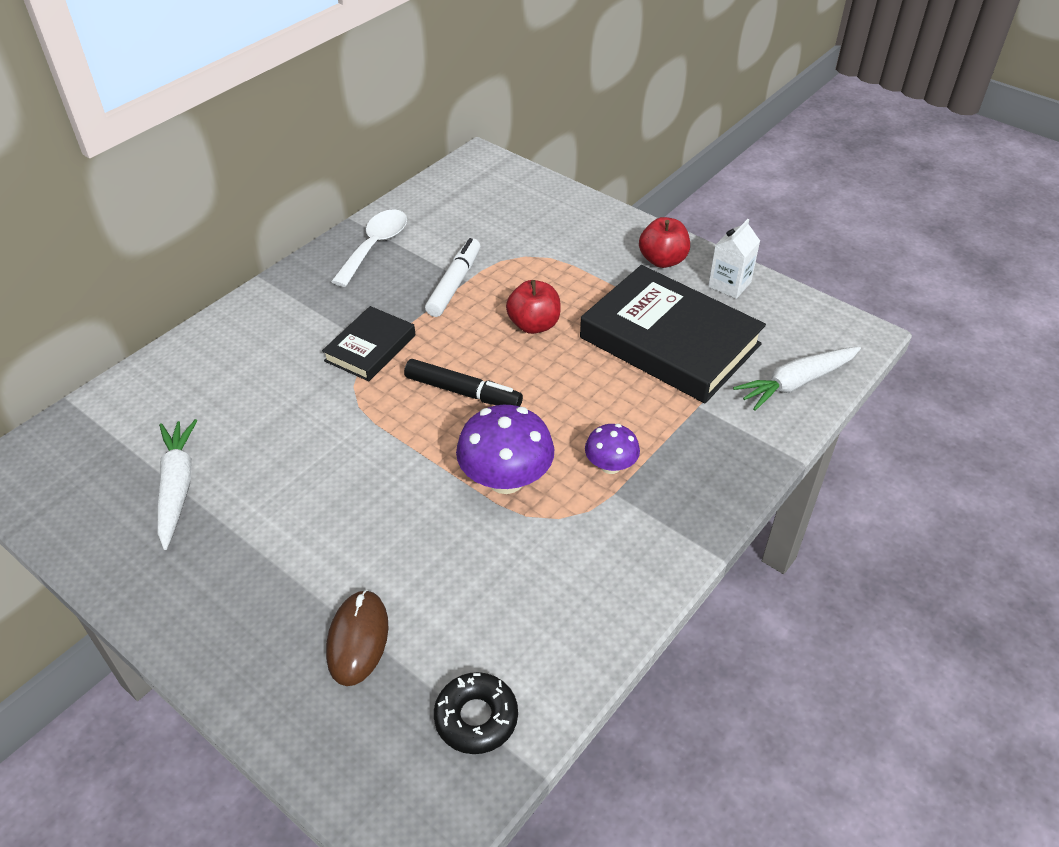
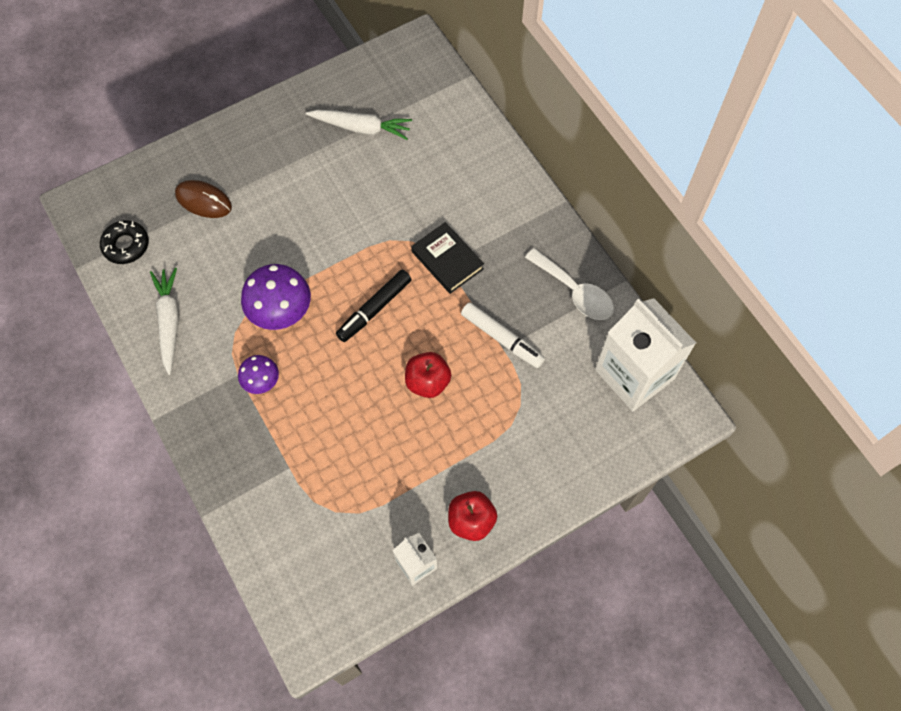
camera: 110 degrees right, 20 degrees up
(453, 194) = (634, 374): none -> white carton
(669, 341) = (366, 478): black book -> none
(796, 383) = (278, 555): white carrot -> white carrot (169, 321)

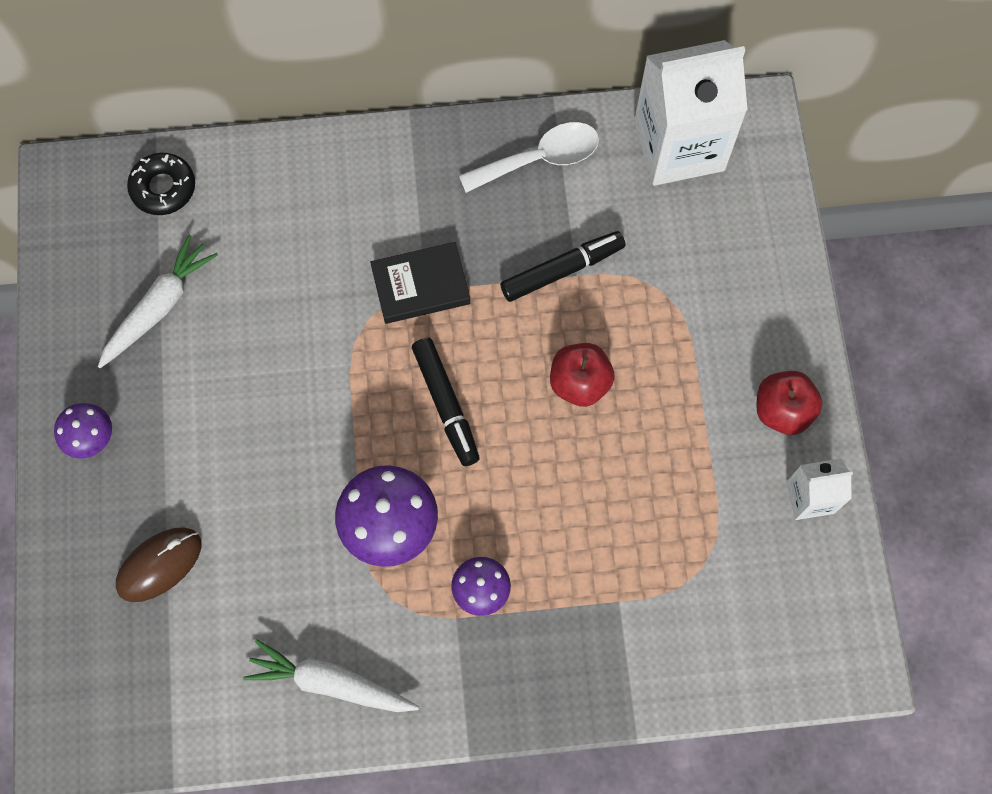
camera: 65 degrees left, 5 degrees up
(126, 245) = (174, 702): black donut -> black donut (163, 188)
(264, 132) = (91, 438): none -> purple mushroom
(502, 338) = (562, 270): white marker -> black marker

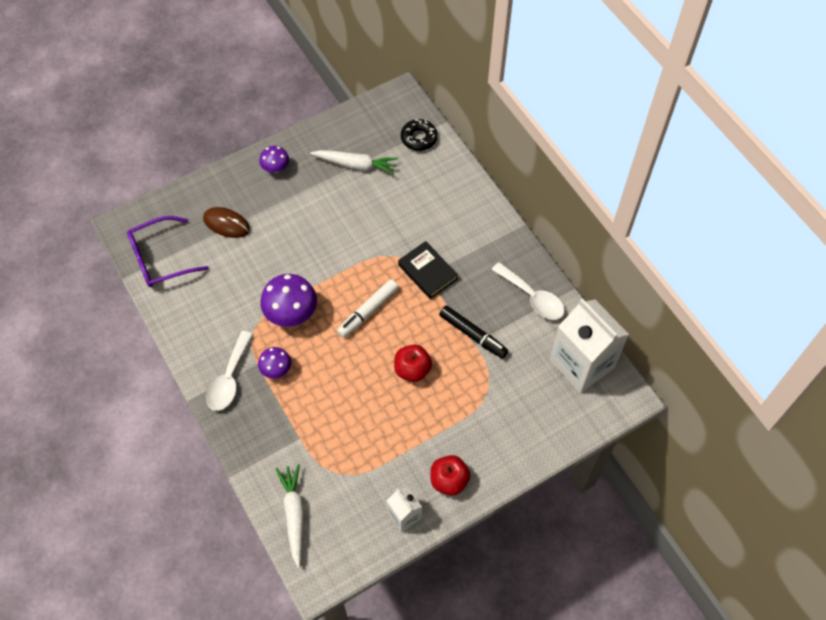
camera: 65 degrees right, 10 degrees down
(169, 707) = (160, 259): none -> purple glasses
(330, 682) = (200, 321): white carrot -> white carrot (294, 515)
(446, 404) = (368, 311): black marker -> white marker
(462, 673) = (229, 379): none -> white spoon

